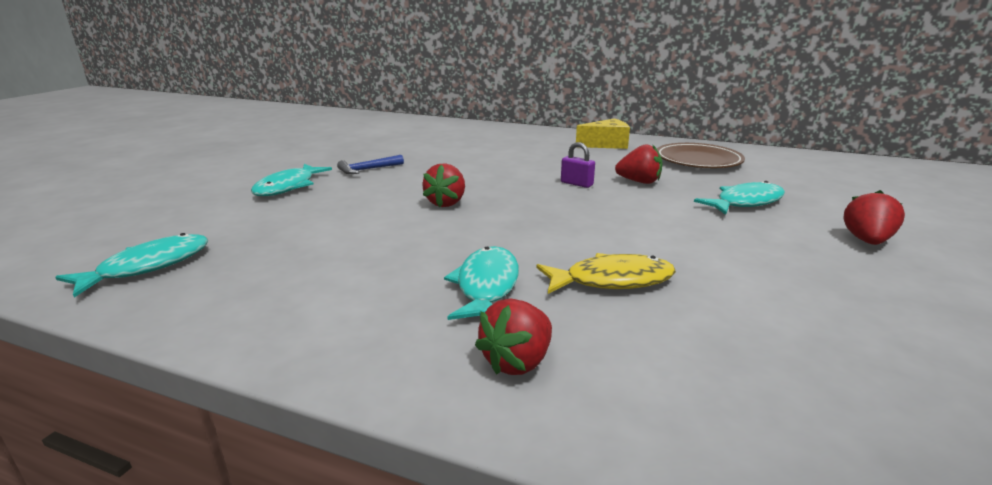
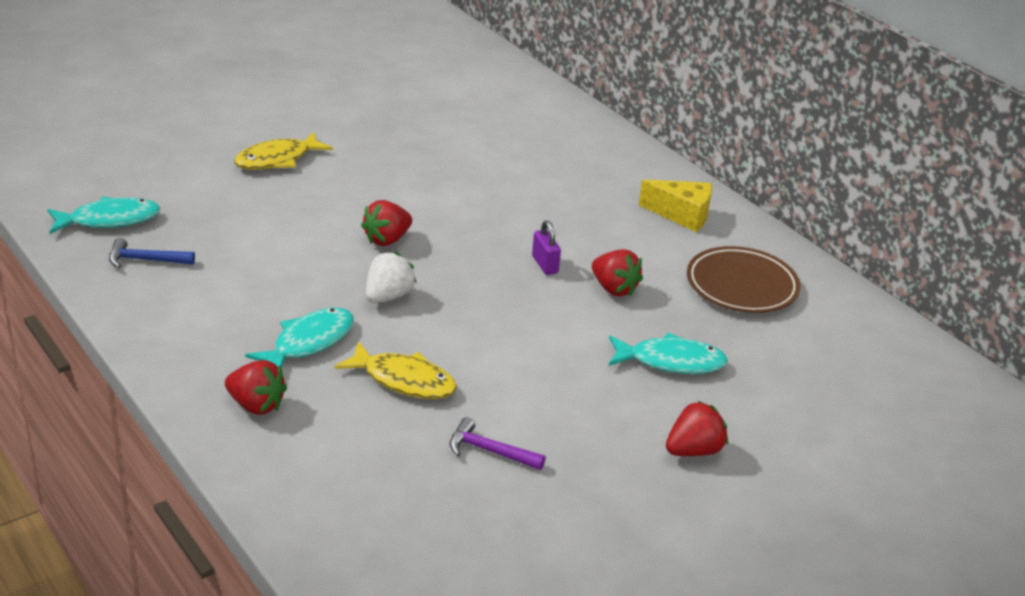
camera: 30 degrees right, 10 degrees up
(288, 187) = (277, 159): turquoise fish -> yellow fish
(368, 169) = (371, 160): blue hammer -> blue hammer (145, 260)
(502, 233) = (388, 296): none -> white strawberry
(517, 362) = (256, 405): red strawberry -> red strawberry turned 135 degrees counterclockwise
(769, 301) = (490, 451): none -> purple hammer

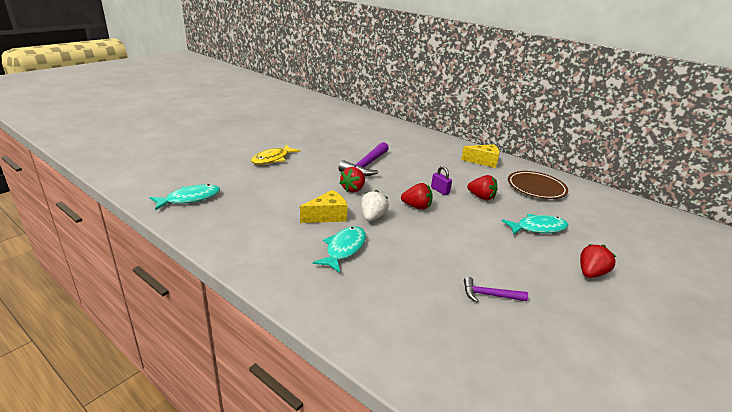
camera: 15 degrees left, 5 degrees down
(145, 260) = (221, 217): blue hammer -> none
(256, 405) = (334, 293): red strawberry -> red strawberry (416, 207)
(313, 283) = (327, 216): none -> yellow cheese
(404, 380) = (412, 262): yellow fish -> none
(441, 194) = (366, 165): none -> purple hammer

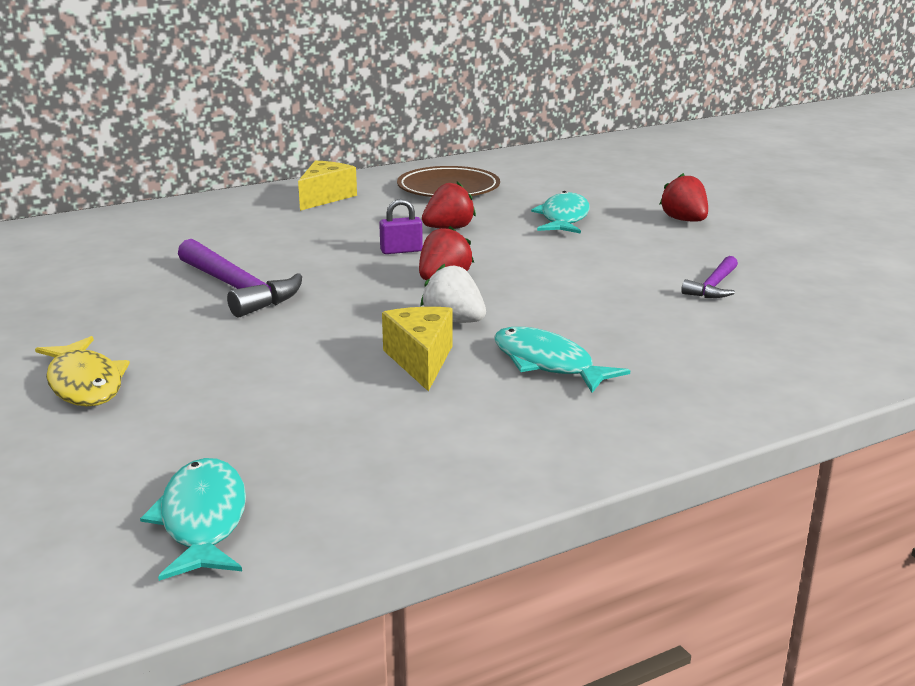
camera: 65 degrees left, 5 degrees down
(353, 189) = (331, 319): red strawberry -> none

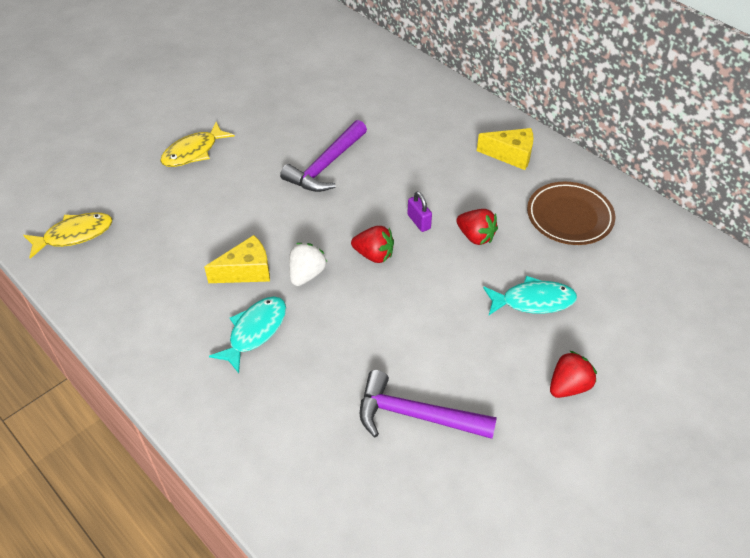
camera: 75 degrees right, 25 degrees up
(203, 520) = (74, 235): turquoise fish -> yellow fish
(713, 286) = (416, 415): purple hammer -> purple hammer, size x1.78

